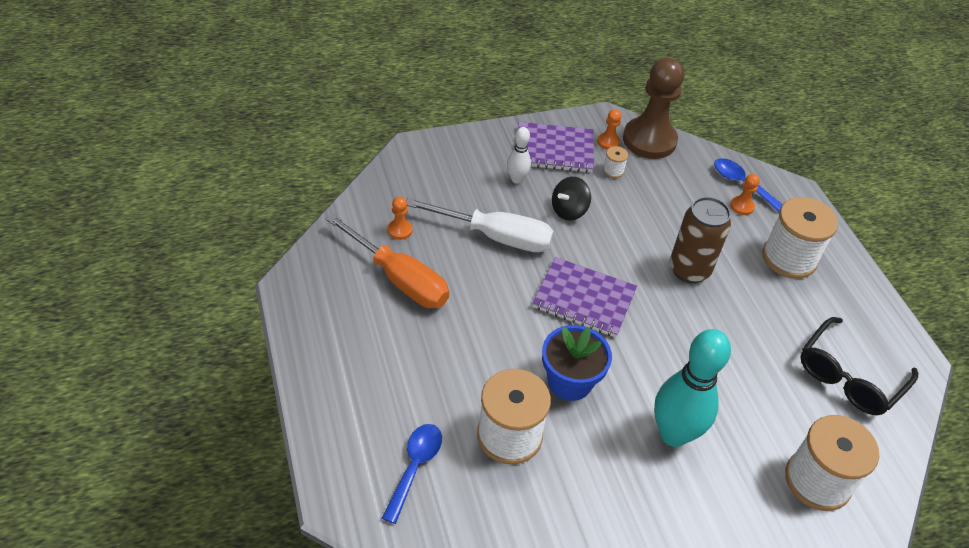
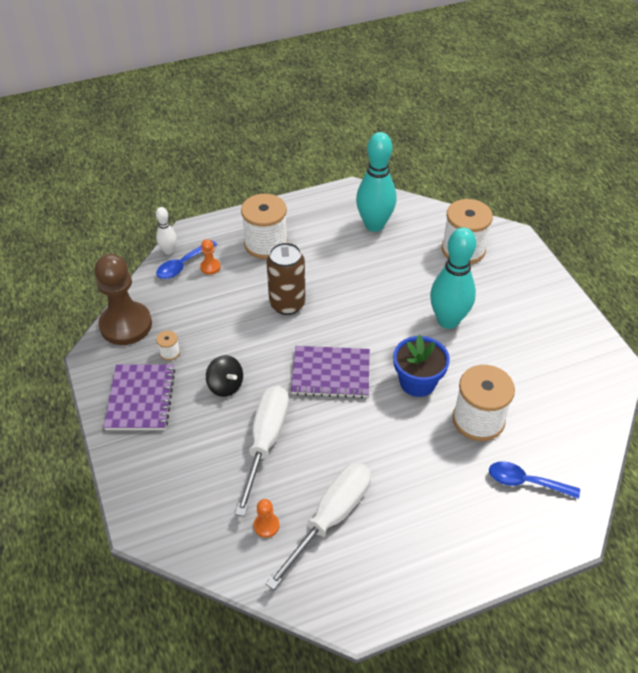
camera: 90 degrees left, 0 degrees up
(399, 279) = (331, 517): orange screwdriver -> white screwdriver
(517, 179) = (185, 428): white bowling pin -> white bowling pin (168, 251)
(584, 299) = (331, 373): purple notebook -> purple notebook turned 75 degrees clockwise
(608, 142) = (129, 356): orange pawn -> none
(849, 376) = (374, 225): black glasses -> turquoise bowling pin

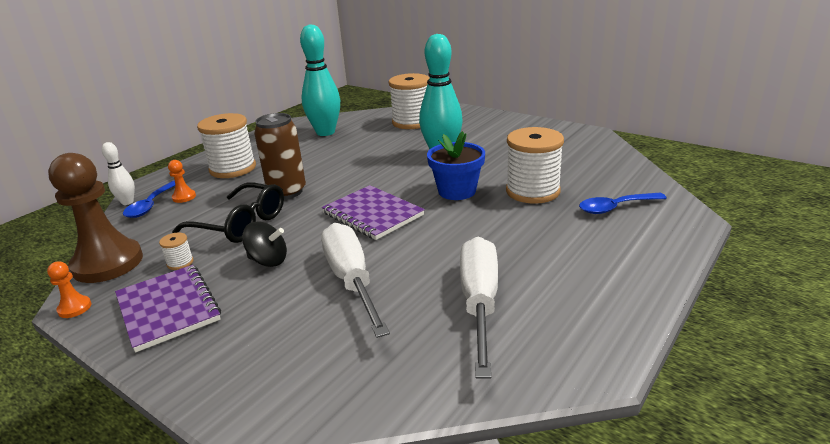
camera: 30 degrees left, 20 degrees down
(231, 328) = (240, 224): none -> black glasses
(266, 525) = (417, 341): orange pawn -> orange pawn (74, 308)
(331, 373) = (372, 214): purple notebook -> purple notebook turned 75 degrees clockwise

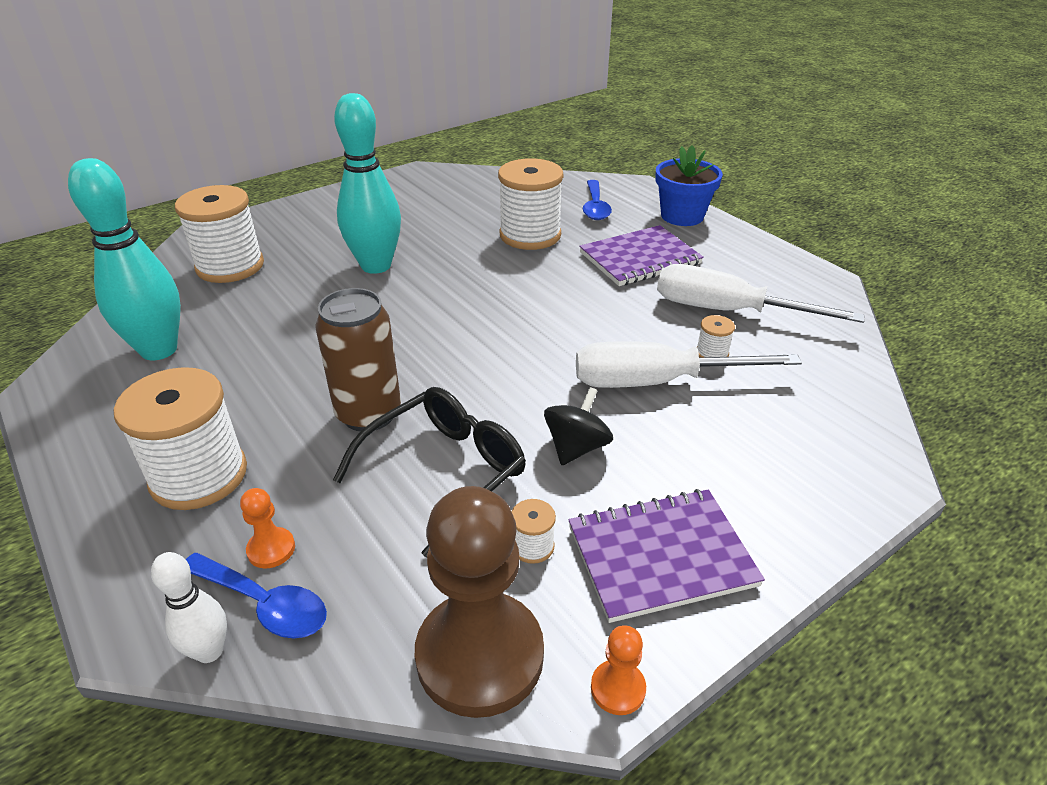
camera: 75 degrees left, 10 degrees up
(372, 214) = (505, 345): purple notebook -> purple notebook (640, 258)
(404, 302) = (712, 353): none -> white spool
(457, 191) = (491, 277): blue flower pot -> blue flower pot (682, 216)

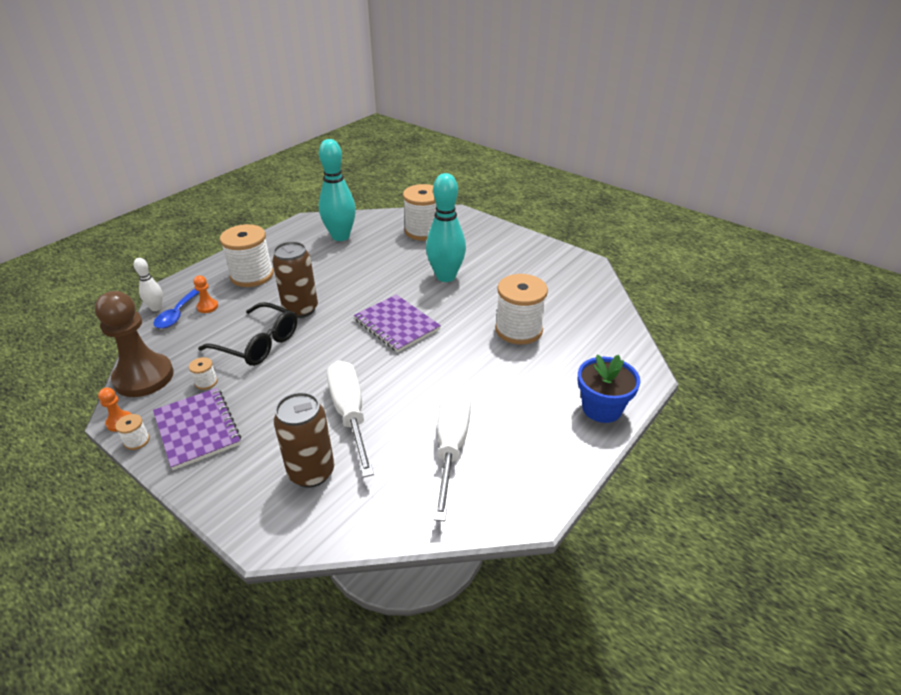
camera: 75 degrees right, 0 degrees up
(576, 447) = (281, 387): black spinning top -> none
(595, 207) = (585, 355): blue spoon -> none
(640, 258) = (511, 390): purple notebook -> purple notebook (397, 325)
(712, 353) = (390, 440): white spool -> white spool (137, 441)
(767, 426) = (311, 472): none -> brown can

